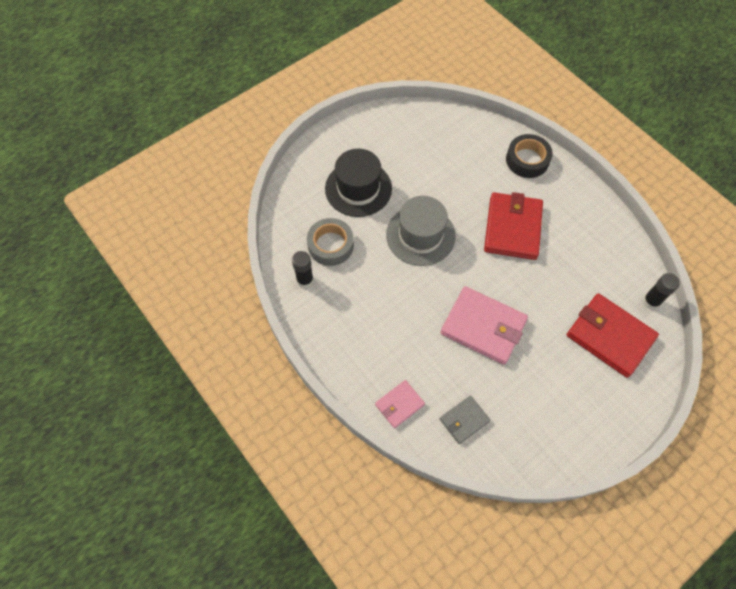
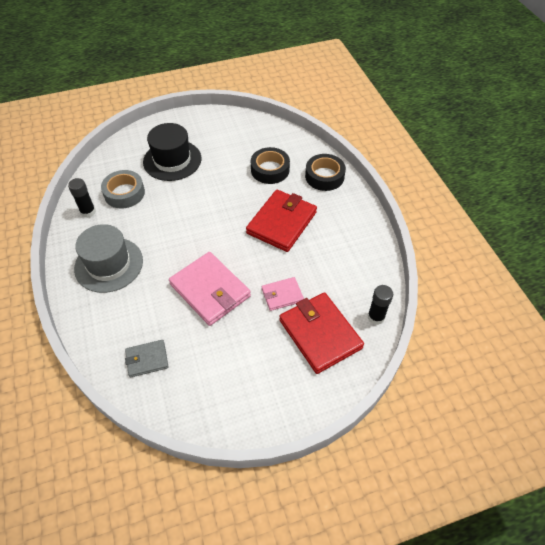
camera: 20 degrees right, 10 degrees down
(399, 404) = (101, 328): pink wallet -> pink wallet (282, 295)
(420, 235) = (200, 206): grey hat -> grey hat (109, 264)
(468, 169) = (270, 170): none -> black tape

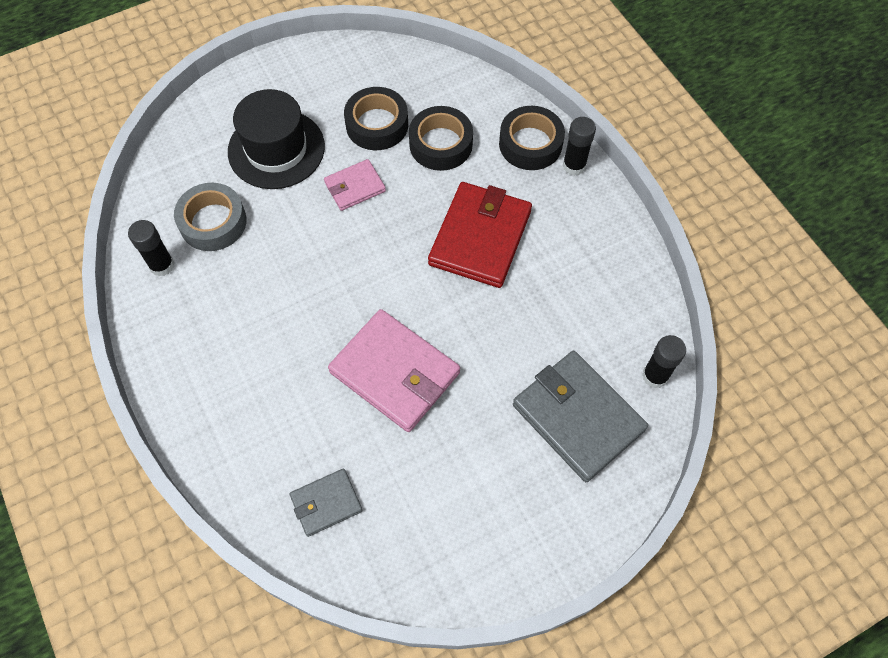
camera: 10 degrees left, 10 degrees up
(109, 264) = (223, 354): grey hat -> none
(234, 155) = (377, 124): none -> black tape
(282, 295) = (507, 362): pink wallet -> pink wallet (355, 187)
(320, 334) = (578, 417): red wallet -> grey wallet
(349, 191) = (574, 166): none -> black glue stick

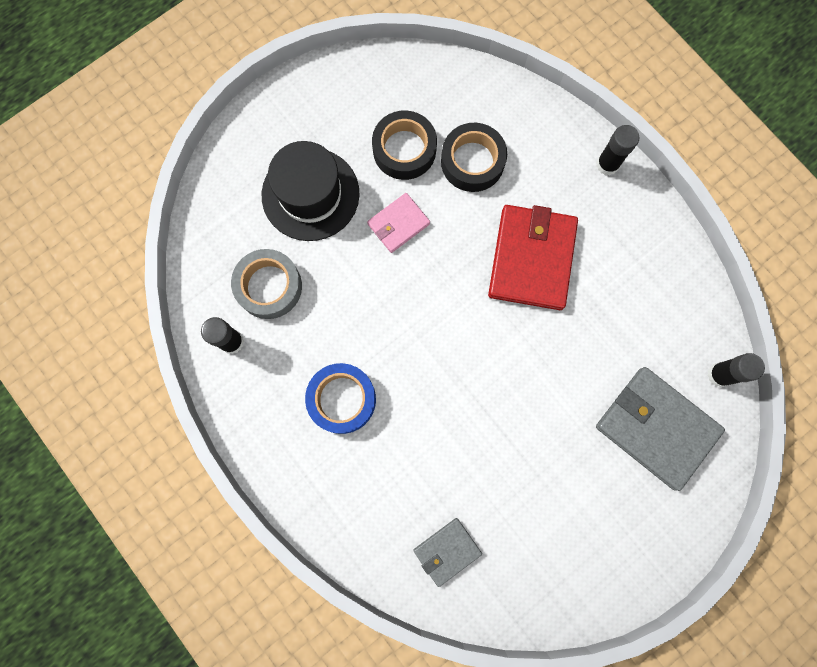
camera: 10 degrees left, 15 degrees up
(256, 336) = (342, 399): none -> blue tape
(394, 372) = (480, 414): pink wallet -> none
(530, 144) = (560, 147): black tape -> none

